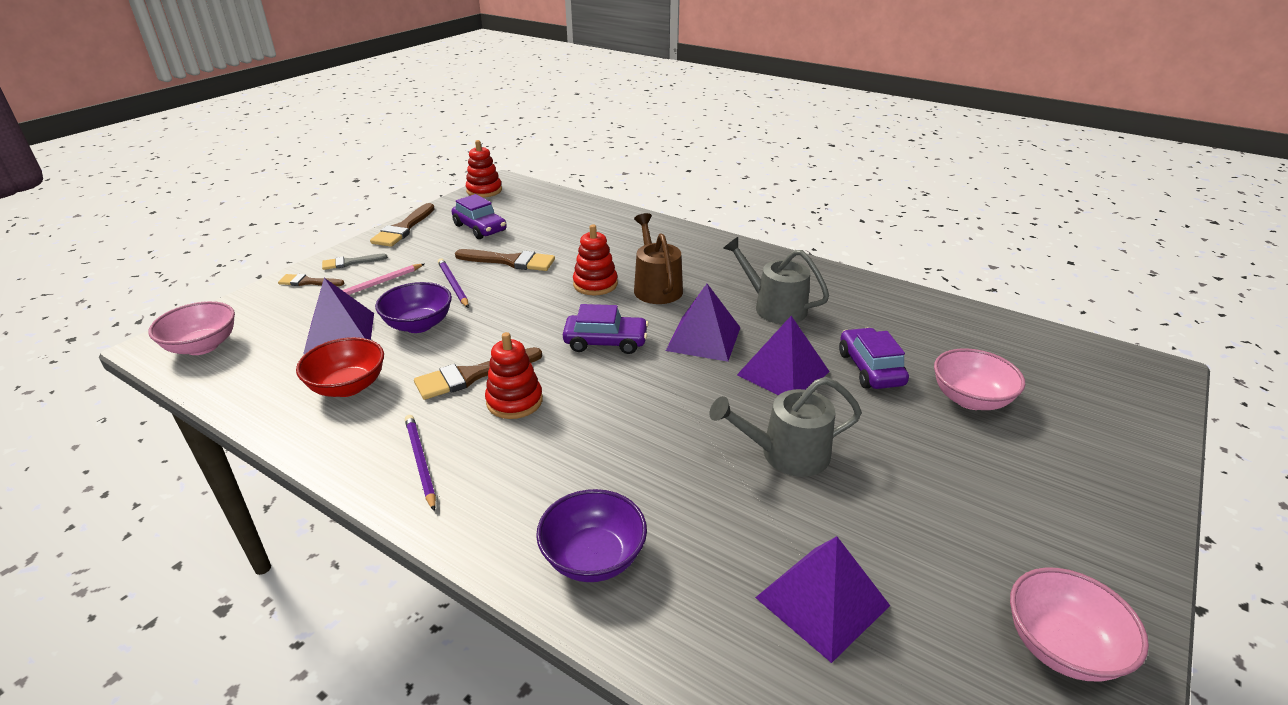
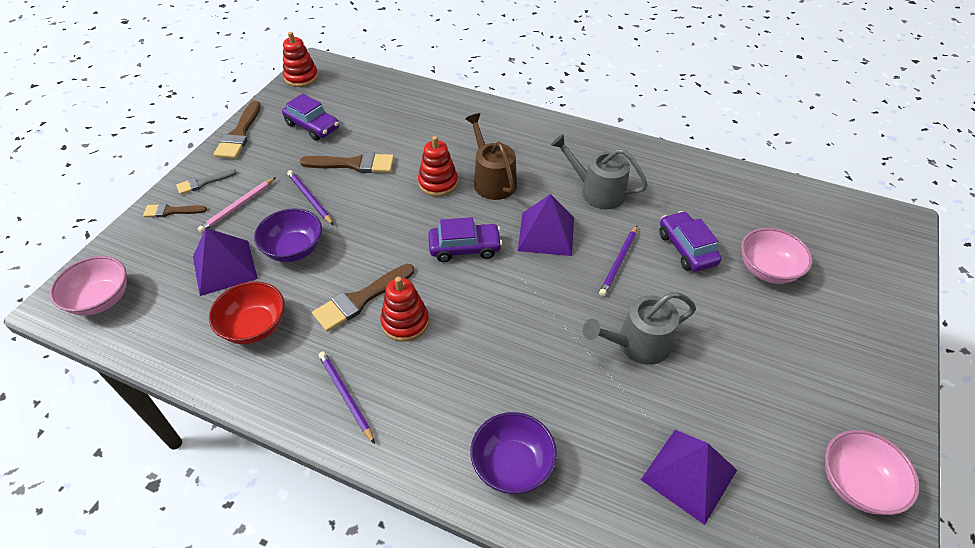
camera: 10 degrees left, 15 degrees up
(783, 373) = (619, 262): purple pyramid -> purple pencil

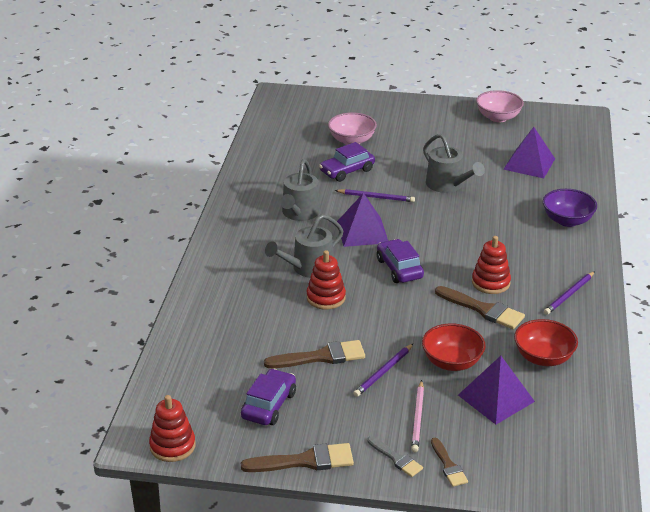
camera: 105 degrees left, 15 degrees down
(101, 299) = (578, 464): pink bowl -> none
(238, 206) = (418, 418): pink pencil -> pink pencil turned 75 degrees clockwise
(294, 249) = (452, 362): purple bowl -> red bowl
(353, 164) = (321, 357): brown brush -> brown brush turned 90 degrees clockwise
(492, 180) = (309, 268): brown watering can -> grey watering can

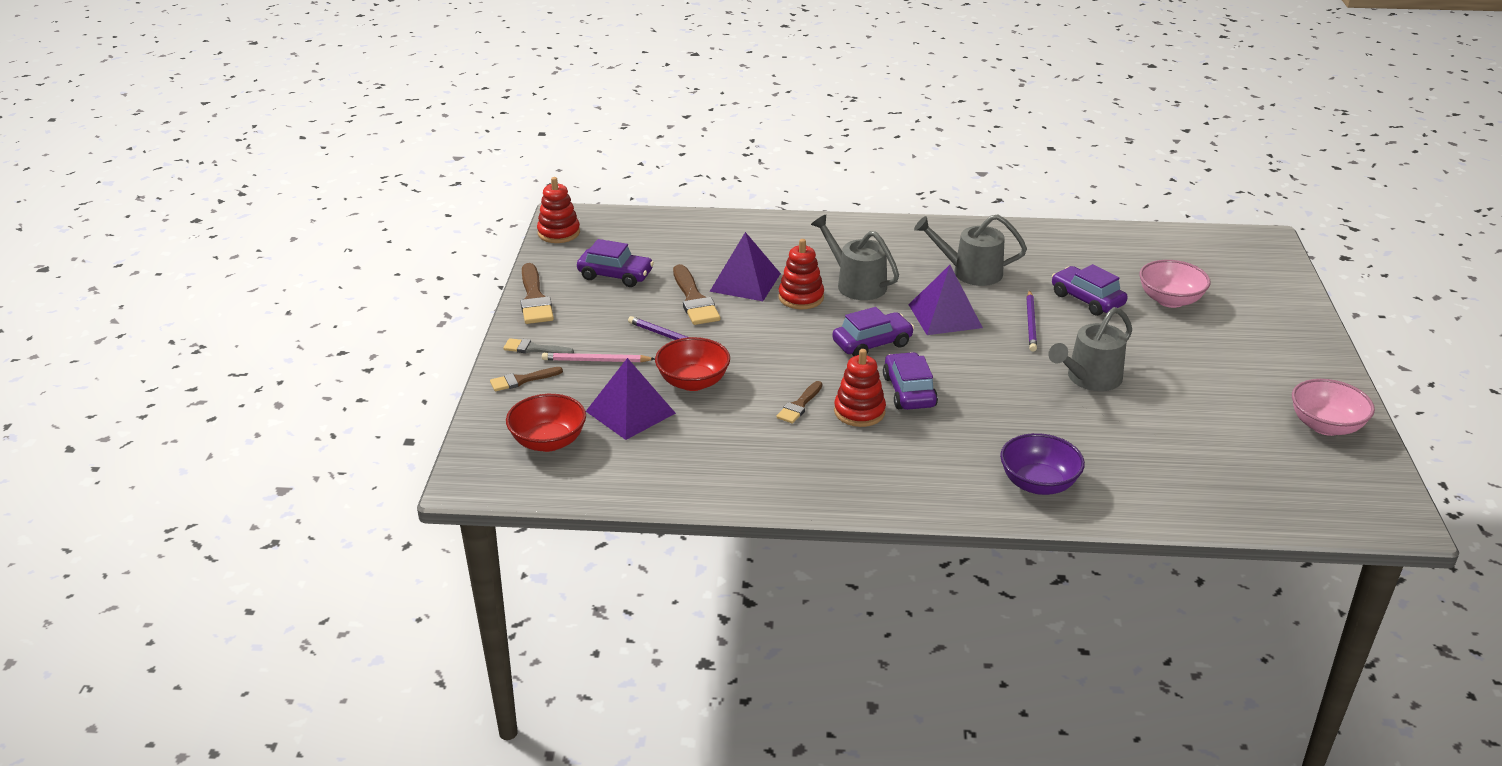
camera: 85 degrees right, 0 degrees up
(396, 459) = (534, 349): grey brush -> grey brush turned 60 degrees clockwise
(464, 258) = (909, 391): none -> purple car
(483, 309) = (799, 405): brown brush -> brown brush, size x0.61
(529, 164) = (1191, 453): purple pyramid -> purple pyramid (745, 282)
(543, 357) = (708, 449): red bowl -> red bowl (548, 442)
(569, 295) = (847, 476): purple pencil -> none

